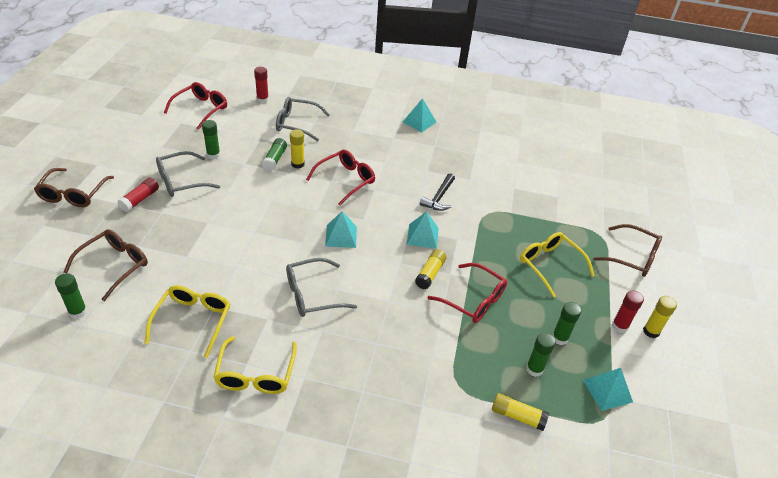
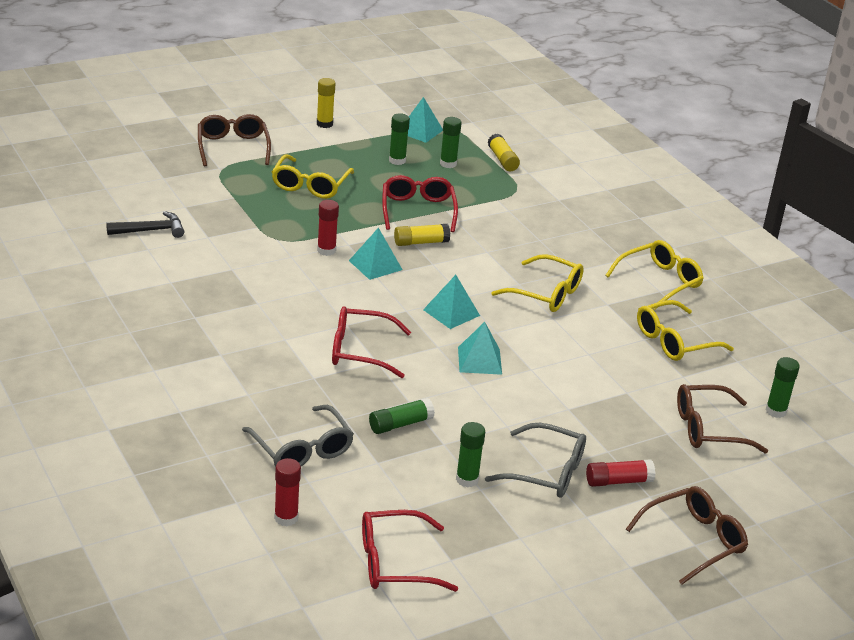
camera: 130 degrees left, 10 degrees down
(297, 164) = (383, 401): yellow glue stick -> none
(312, 294) = (546, 293): grey glasses -> yellow glasses
(419, 122) = (152, 349): turquoise pyramid -> turquoise pyramid (480, 360)
(439, 198) = (297, 277): black hammer -> black hammer (151, 230)
(619, 326) = (340, 138): red glue stick -> red glue stick (326, 250)

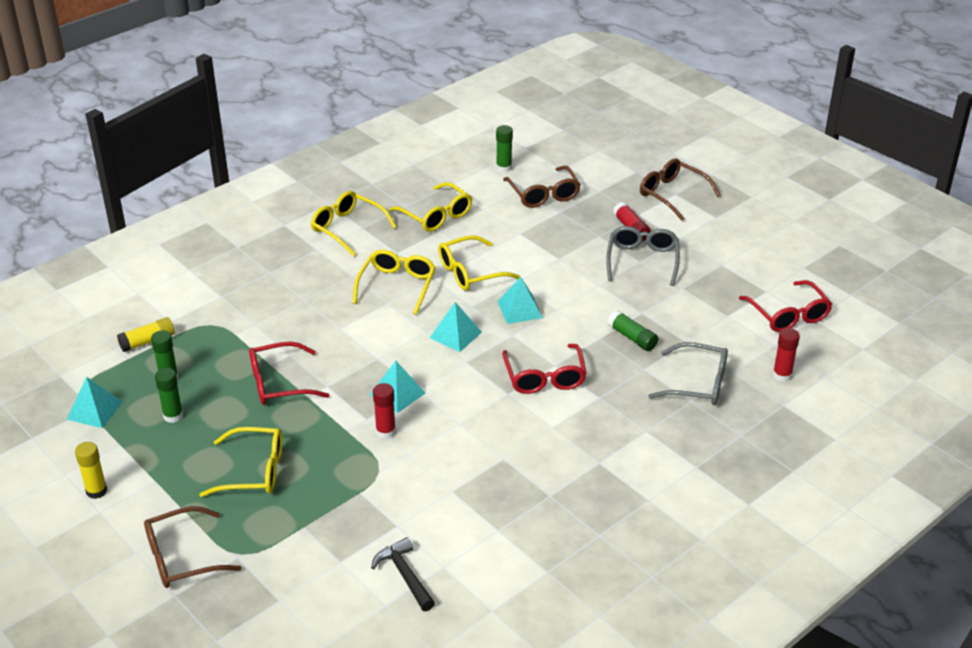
camera: 100 degrees left, 5 degrees up
(302, 449) = (698, 384): grey glasses -> grey glasses turned 60 degrees clockwise
(421, 242) = (342, 371): yellow glue stick -> none
(467, 479) = (676, 295): green glue stick -> none
(557, 342) = (470, 272): none -> yellow glasses

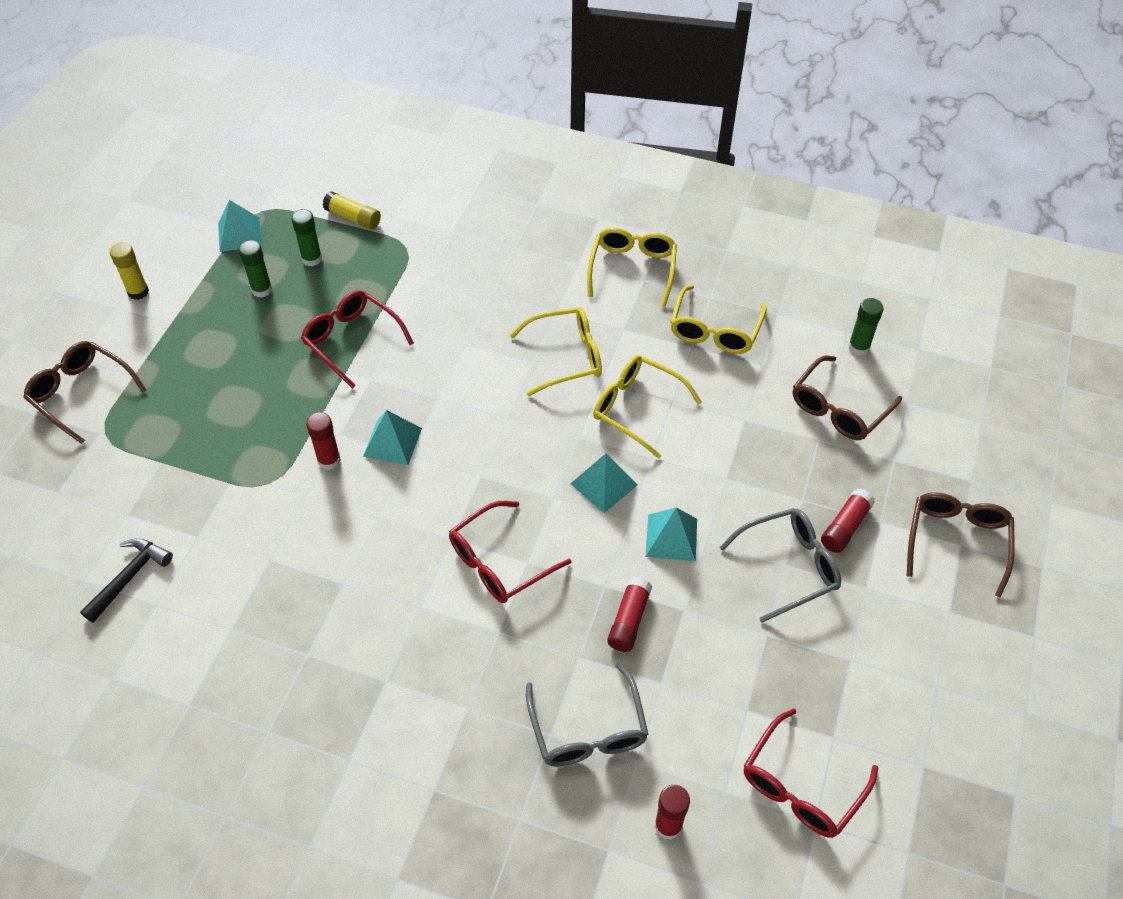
camera: 60 degrees right, 15 degrees up
(254, 471) = (217, 386): yellow glasses -> none
(455, 334) = (519, 446): turquoise pyramid -> turquoise pyramid (671, 537)
(632, 338) = (629, 620): green glue stick -> red glue stick

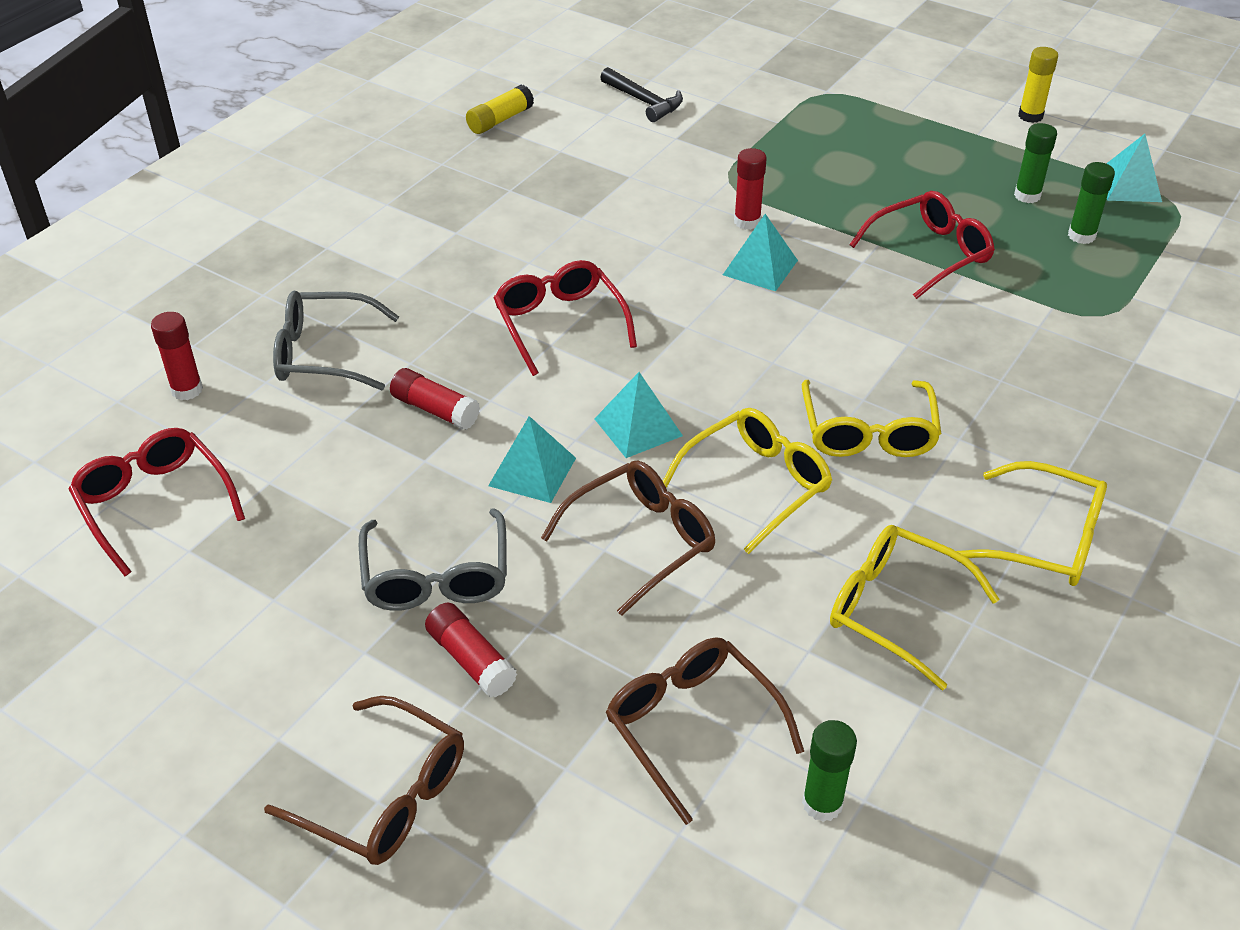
camera: 105 degrees right, 10 degrees down
(81, 394) = (882, 81): brown glasses -> brown glasses (641, 541)
(353, 218) = (1164, 276): yellow glue stick -> yellow glue stick (500, 120)

